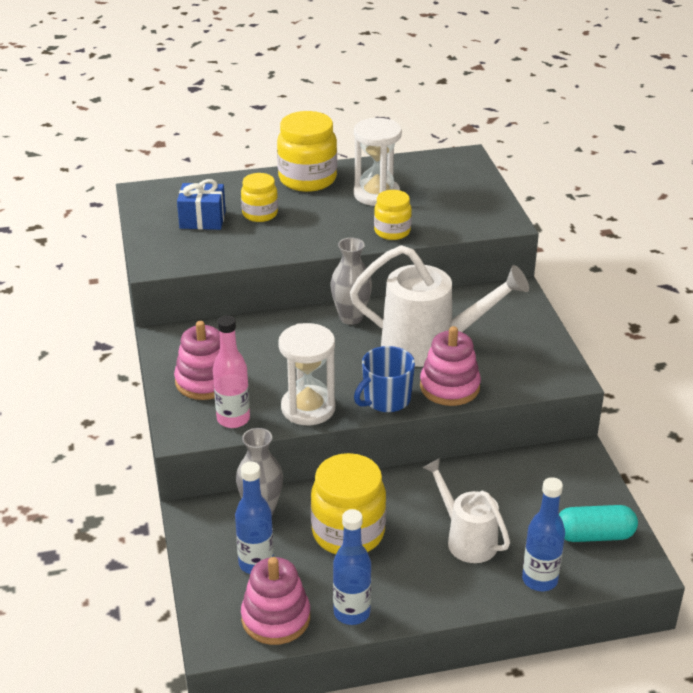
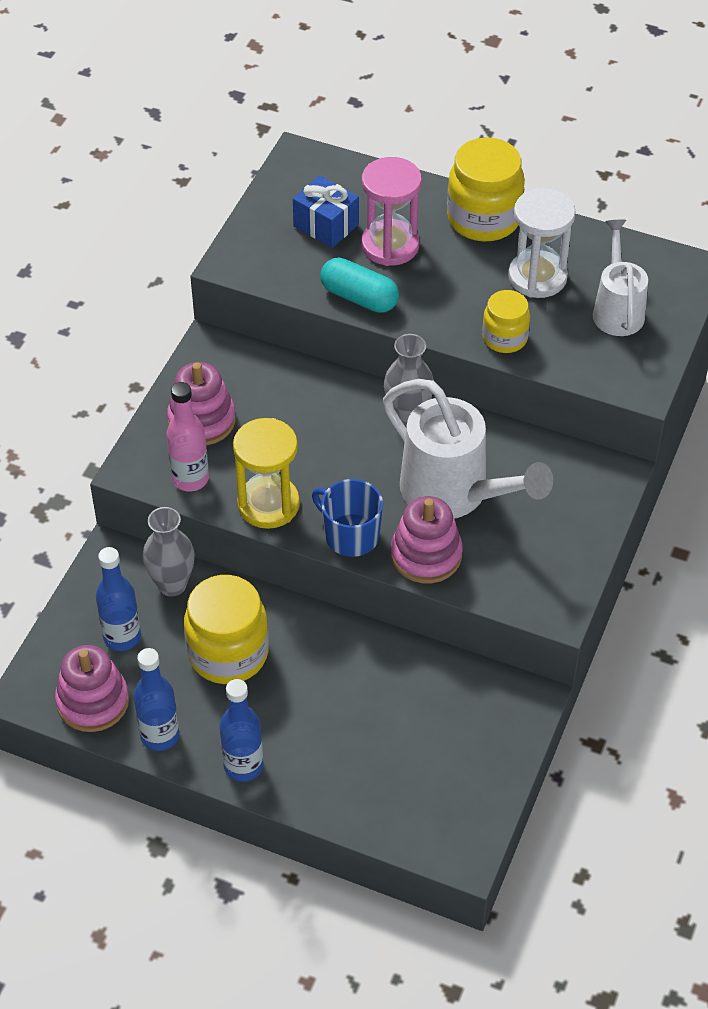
camera: 35 degrees right, 15 degrees up
(260, 214) = (390, 245): yellow jar -> pink hourglass
(308, 408) = (268, 504): white hourglass -> yellow hourglass
(386, 399) = (350, 535): blue mug -> blue mug turned 45 degrees clockwise
(466, 539) = (329, 724): white watering can -> white watering can (617, 310)
(539, 580) = (355, 807): blue bottle -> blue bottle (243, 766)
(594, 535) = (453, 794): turquoise capsule -> turquoise capsule (359, 297)

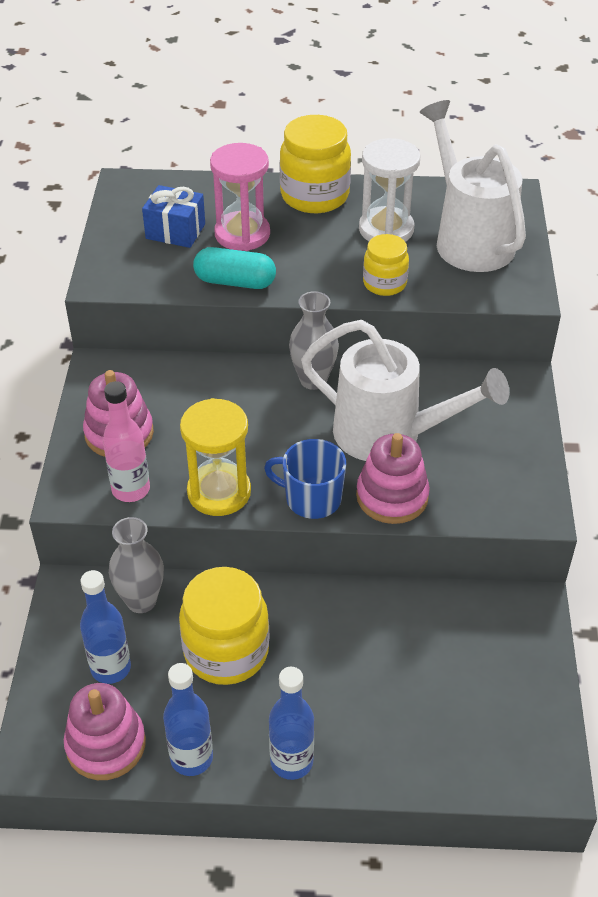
camera: 20 degrees left, 5 degrees down
(617, 310) = (469, 239): white watering can -> white watering can, size x1.62

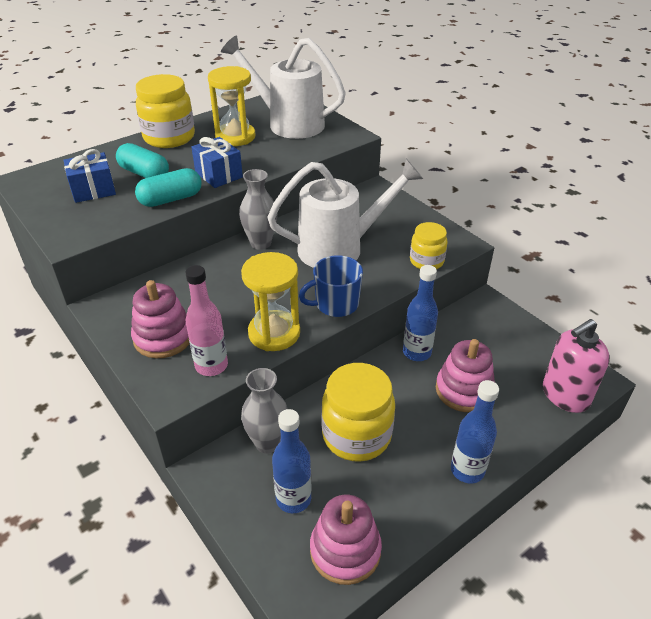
camera: 40 degrees left, 5 degrees down
(191, 758) = (409, 514): blue bottle -> blue bottle (417, 352)
(242, 234) = (144, 173): pink hourglass -> turquoise capsule
(313, 274) = (219, 175): none -> blue gift
(384, 283) = (268, 162): yellow jar -> yellow jar (426, 261)
(386, 229) = (235, 137): white hourglass -> yellow hourglass
(392, 496) = (379, 278): pink stacking toy -> pink stacking toy (464, 390)
(491, 768) = (565, 395): none -> pink soap dispenser

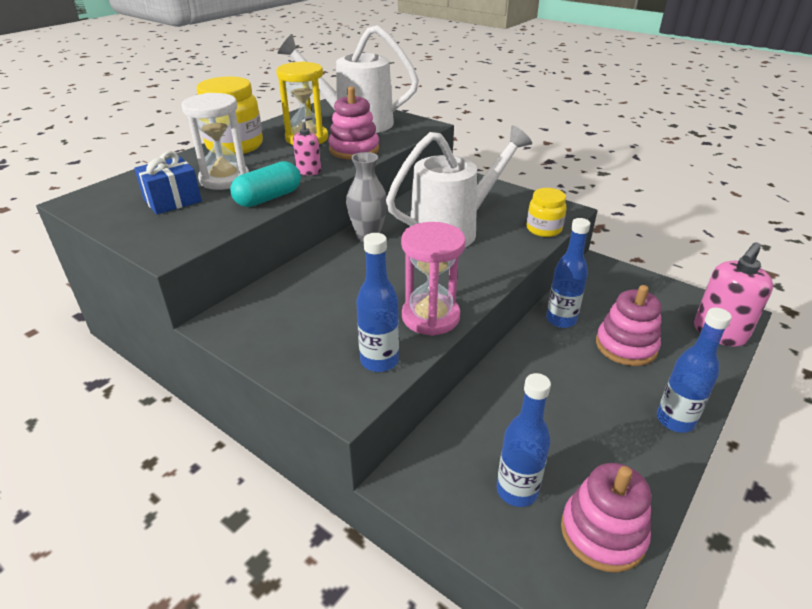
camera: 15 degrees left, 5 degrees down
(144, 173) = (224, 179): turquoise capsule -> white hourglass
(163, 337) = (308, 342): pink stacking toy -> pink stacking toy (354, 150)
(211, 365) = (379, 361): pink bottle -> blue bottle
(219, 175) = (309, 171): blue gift -> pink soap dispenser
(267, 443) = (457, 437): grey vase -> none
(274, 333) = (430, 317): yellow hourglass -> pink hourglass
(335, 304) = (479, 280): blue mug -> none
(356, 435) = (547, 410): yellow jar -> none

